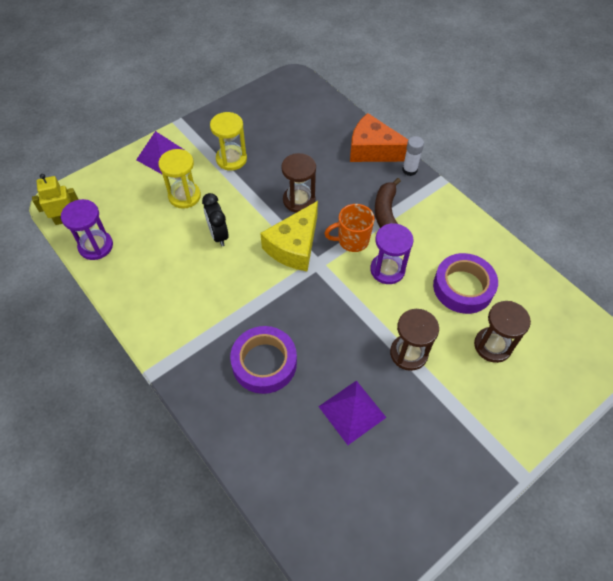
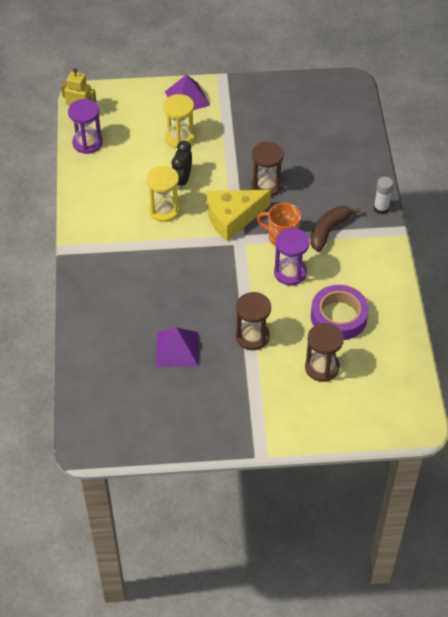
camera: 35 degrees right, 5 degrees down
(231, 159) = (239, 127): yellow hourglass -> yellow hourglass (164, 210)
(264, 363) = (143, 285): purple tape -> none
(373, 150) = (365, 177): orange cheese -> none

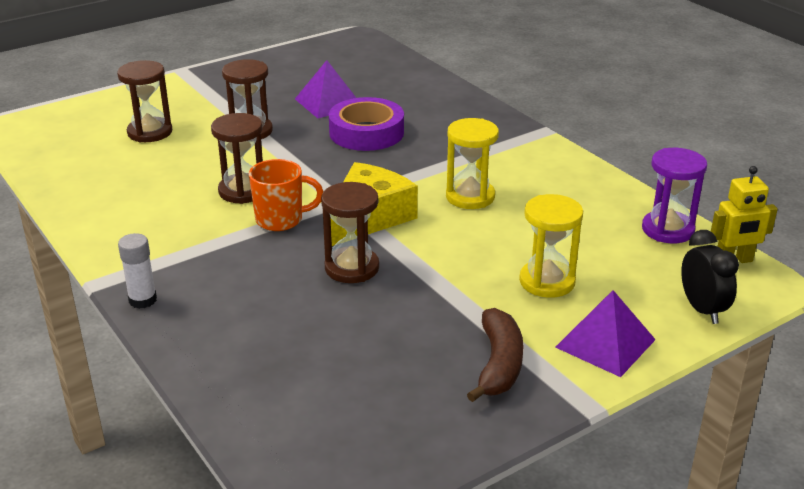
camera: 150 degrees right, 20 degrees down
(182, 180) = (483, 234): black clock -> black clock (702, 309)
(290, 273) = (243, 191): purple hourglass -> brown hourglass
(329, 231) = (214, 247): brown banana -> brown banana (498, 364)
(339, 317) = (151, 173): purple tape -> purple tape (366, 132)

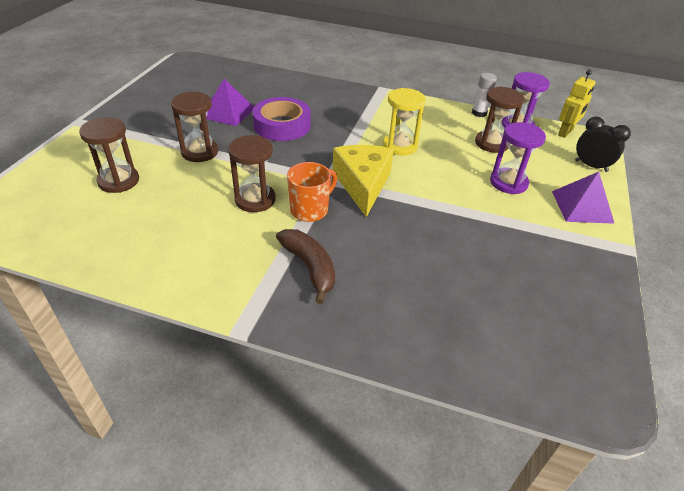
camera: 40 degrees left, 10 degrees up
(142, 300) = (297, 321): white glue stick -> white glue stick (479, 113)
(352, 268) = (400, 224): brown hourglass -> brown hourglass (492, 143)
(498, 364) = (557, 247): brown banana -> brown banana (309, 267)
(547, 281) = (508, 183): yellow hourglass -> purple hourglass

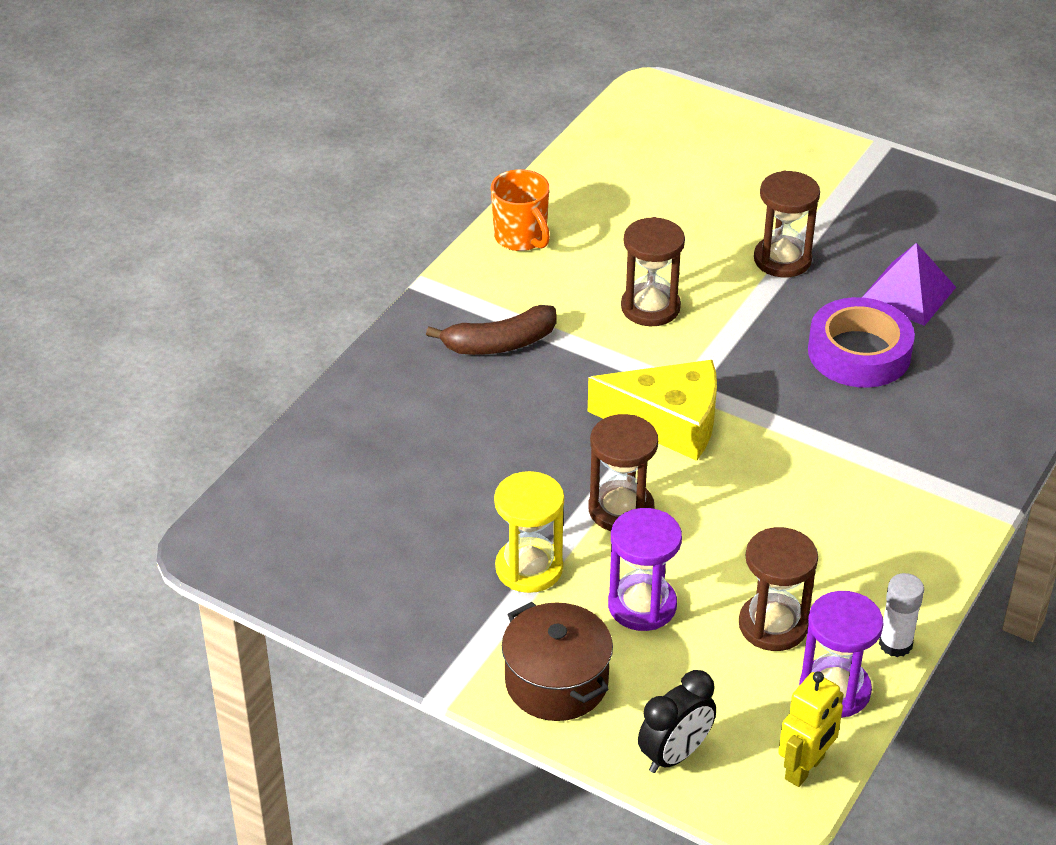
camera: 105 degrees right, 0 degrees up
(118, 181) = (716, 188): brown hourglass -> brown hourglass (621, 509)
(310, 210) = (615, 358): orange mug -> orange mug (521, 238)
(400, 146) = (777, 490): yellow hourglass -> yellow hourglass (529, 568)
(565, 132) = (805, 768): yellow robot -> yellow robot turned 105 degrees counterclockwise
(582, 206) = (556, 682): purple pyramid -> brown pot

